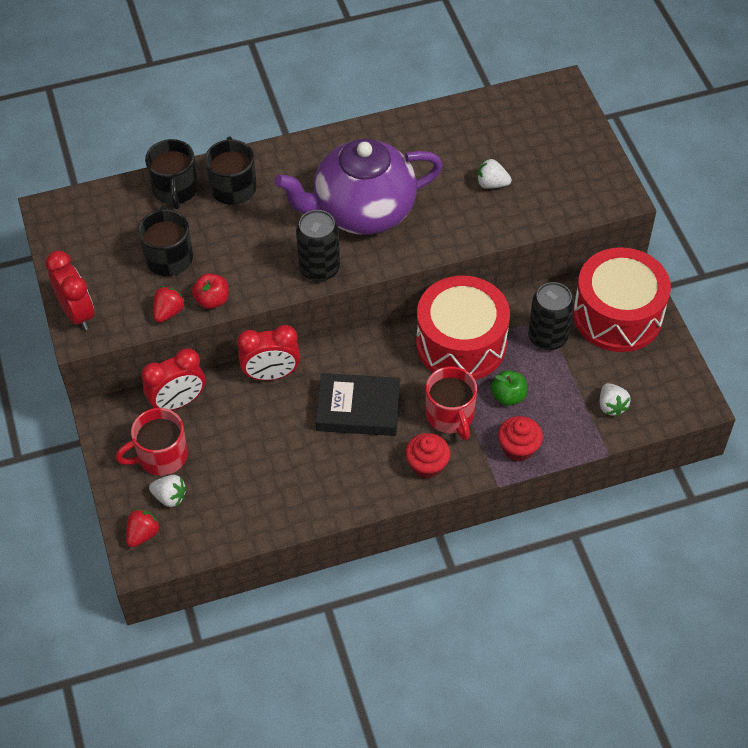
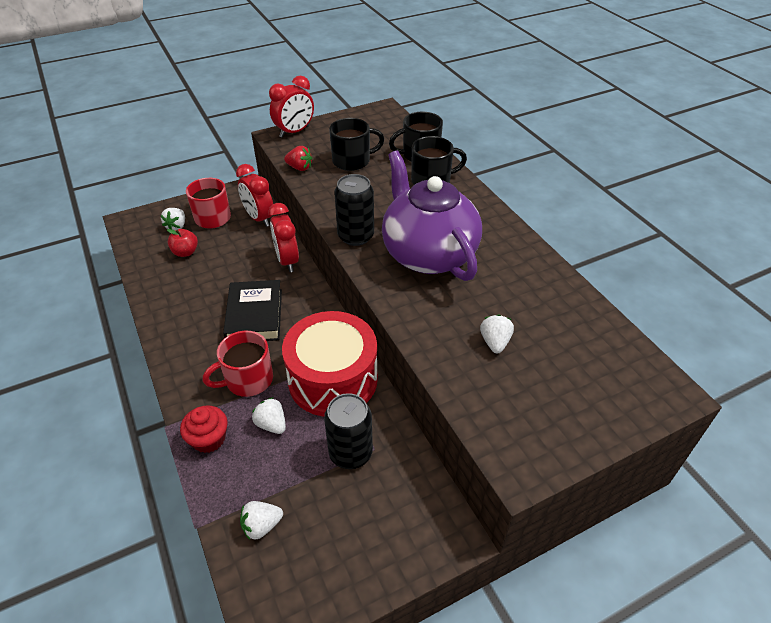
camera: 80 degrees right, 10 degrees down
(143, 534) = (147, 219): red strawberry -> none
(212, 300) = (313, 186): red apple -> red apple (185, 252)
(427, 465) = (193, 368): red cupcake -> none
(508, 396) = (271, 424): green apple -> white strawberry
(617, 315) = (392, 523): red drum -> none

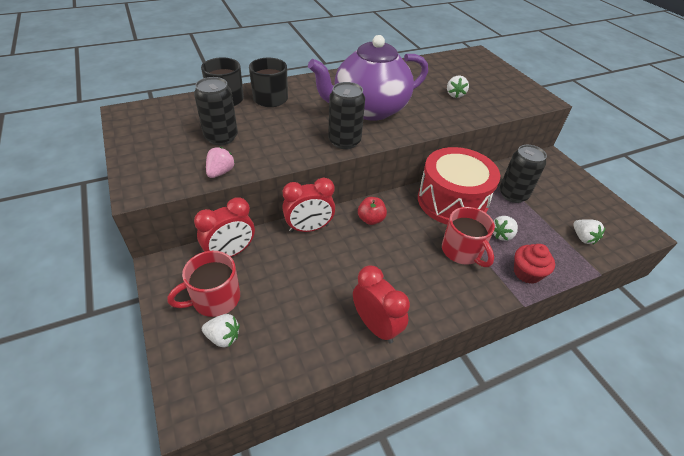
camera: 90 degrees left, 0 degrees up
(185, 252) = (280, 320): red apple -> red apple (371, 219)
(255, 315) = (386, 250): black book -> none
(294, 132) = (137, 176): red clock -> red clock (375, 326)
(299, 168) = (220, 172): red strawberry -> pink strawberry
(352, 161) = (221, 137): black mug -> black can
(495, 342) = (455, 95): white strawberry -> white strawberry turned 90 degrees counterclockwise

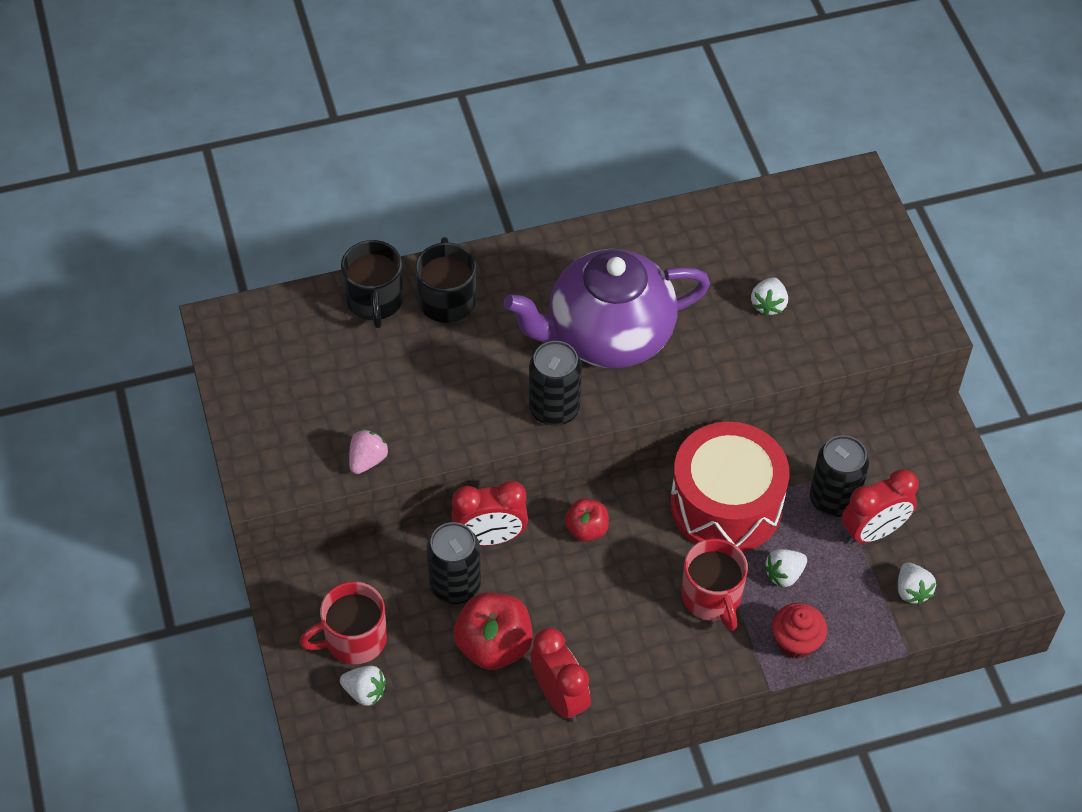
camera: 10 degrees right, 10 degrees up
(221, 137) = (367, 389): black can -> black can (455, 585)
(230, 253) = (374, 570): red clock -> red clock (873, 532)
(321, 294) = (494, 646): none -> red apple

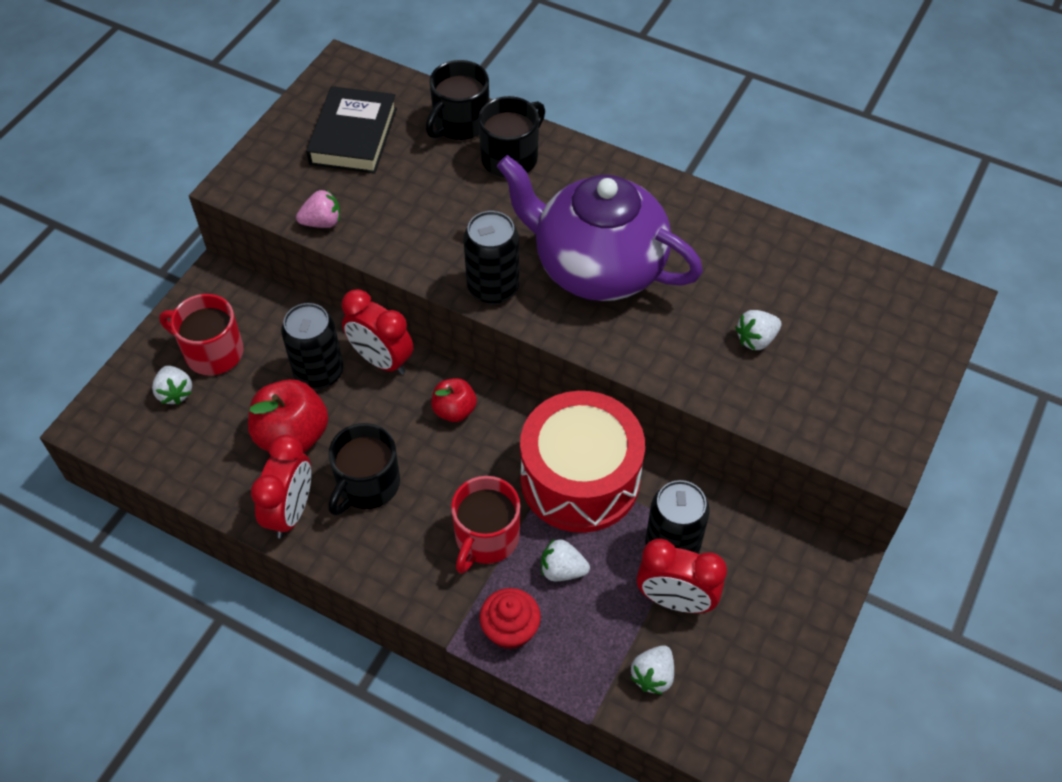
camera: 45 degrees right, 0 degrees up
(304, 374) = (353, 136): none -> black book
(589, 632) = (367, 485): none -> black mug

